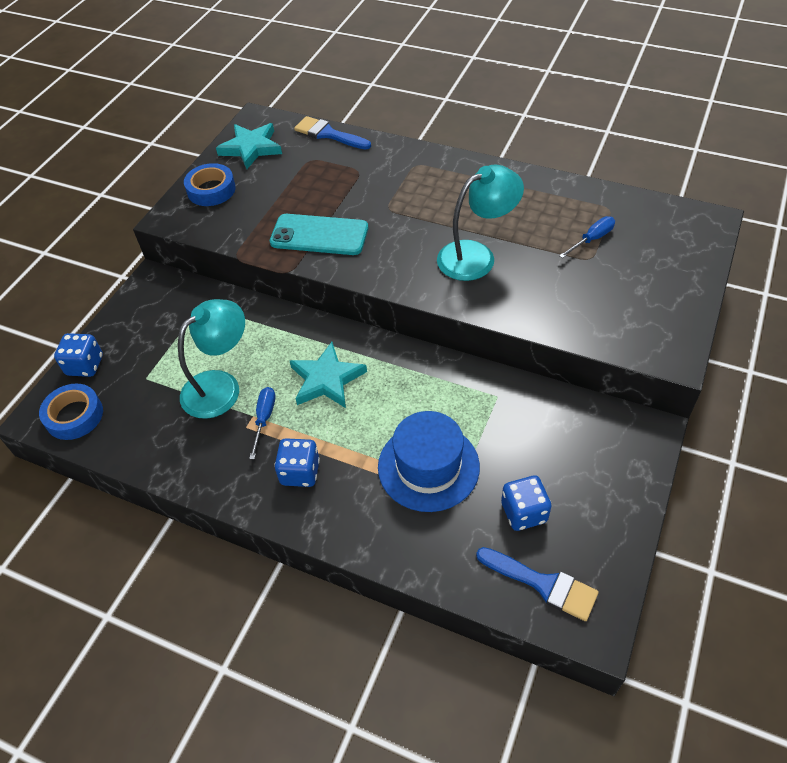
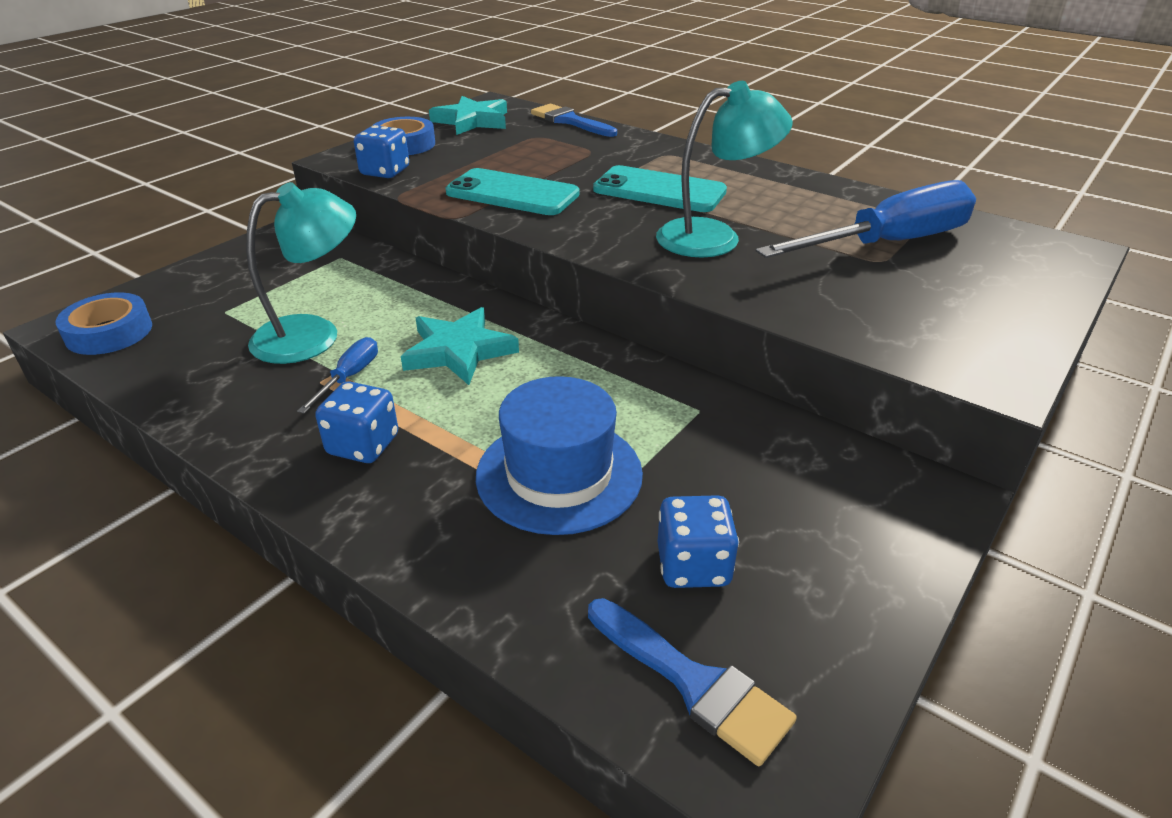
camera: 10 degrees right, 15 degrees down
(85, 365) = (161, 288): blue dice -> blue dice (385, 172)
(424, 211) = (659, 191): none -> turquoise phone
(592, 239) = (888, 243): blue screwdriver -> blue screwdriver, size x2.30

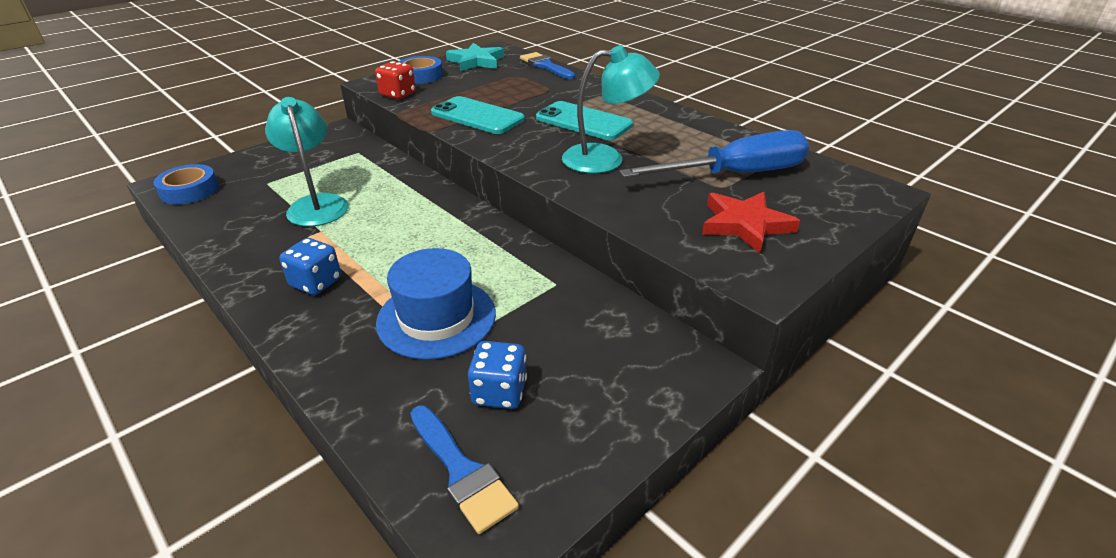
camera: 10 degrees right, 0 degrees up
(313, 334) = (316, 204): turquoise lamp -> turquoise lamp turned 90 degrees counterclockwise
(349, 377) = (327, 235): blue screwdriver -> none
(385, 172) = (398, 94): blue dice -> red dice
(458, 351) = (407, 225): turquoise star -> none
(935, 306) = (745, 224): none -> red star

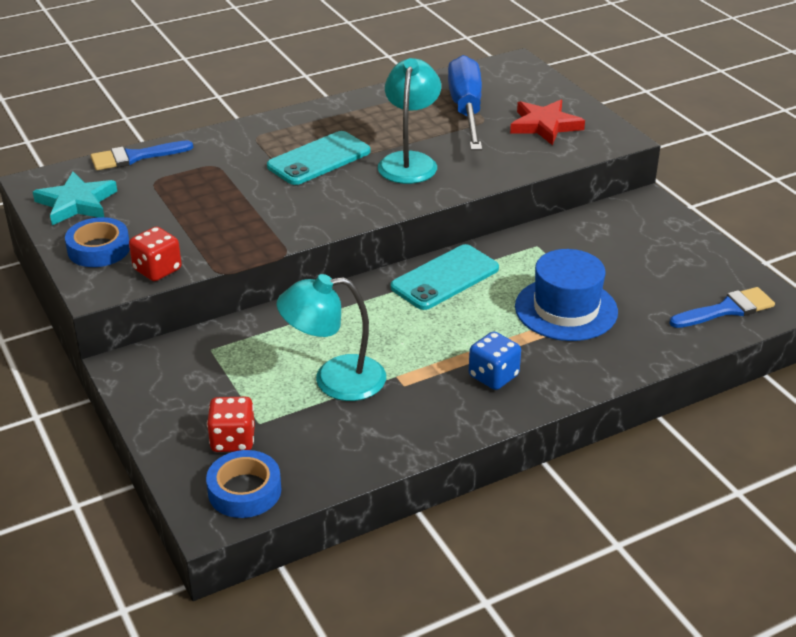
camera: 75 degrees left, 0 degrees up
(248, 177) = (233, 440): none -> red dice
(477, 116) = (265, 219): turquoise phone -> turquoise phone (445, 278)
(499, 392) = (658, 287): blue dice -> none

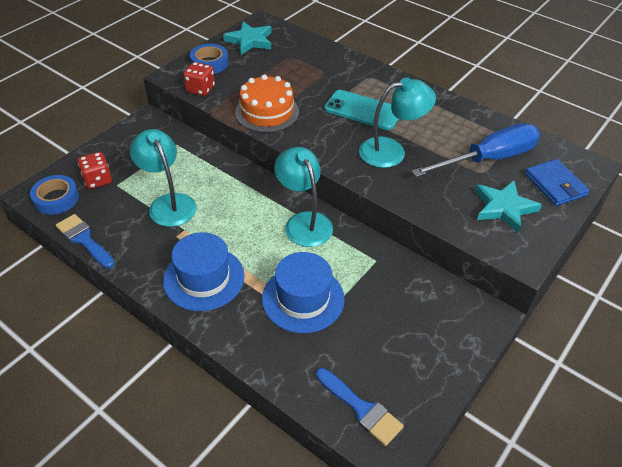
camera: 65 degrees right, 10 degrees up
(135, 157) = (311, 43): blue brush -> blue brush (84, 239)
(261, 227) = (267, 112): none -> orange cake
(445, 278) = (304, 222): turquoise phone -> turquoise lamp
(493, 376) = (204, 278): blue dice -> blue hat
(530, 89) = (555, 185): none -> blue wallet
(544, 125) = (504, 208): red star -> turquoise star

